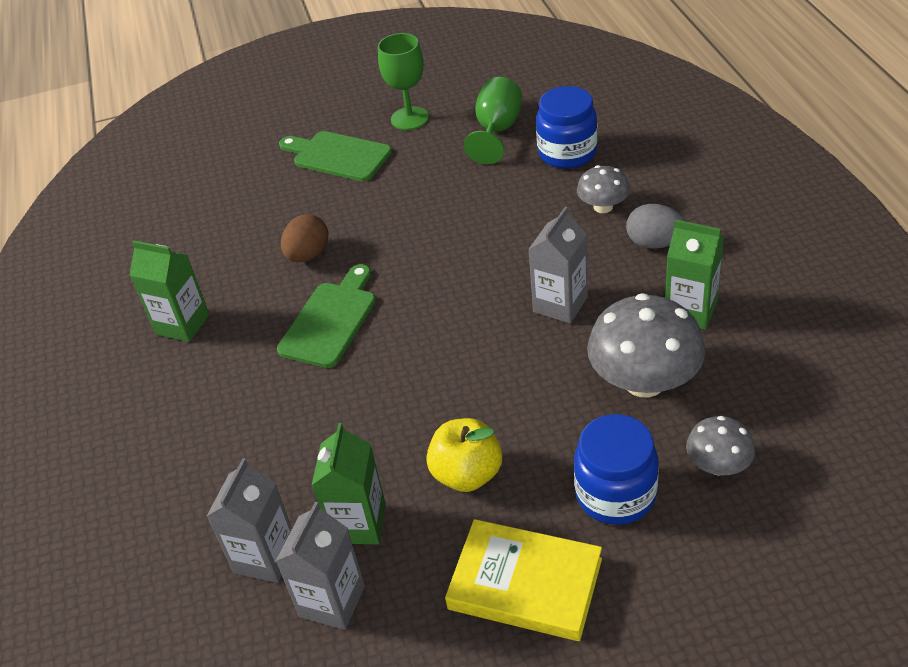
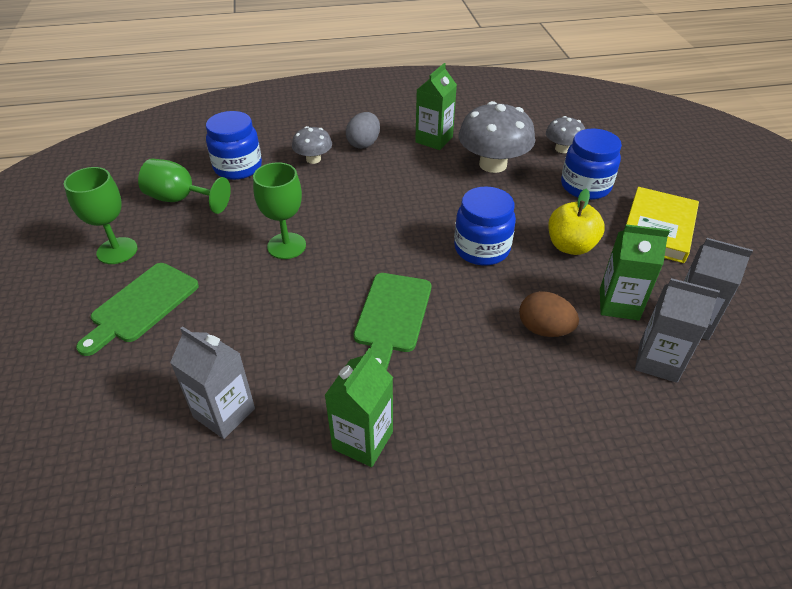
camera: 90 degrees left, 0 degrees up
(308, 255) = (292, 331): brown egg -> brown egg (544, 329)
(330, 320) = (392, 316): green cutting board -> green cutting board turned 105 degrees counterclockwise
(432, 223) = (286, 246): none -> green goblet
(449, 383) = (481, 249): none -> blue jar
(560, 304) = (412, 189): grey carton -> grey carton (224, 413)

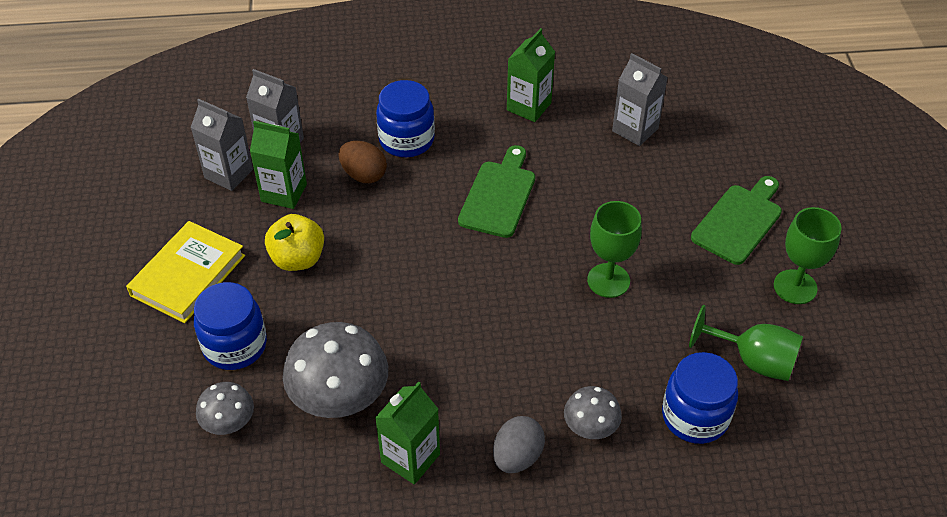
camera: 175 degrees left, 5 degrees up
(481, 249) = (395, 262): blue jar -> blue jar (406, 140)

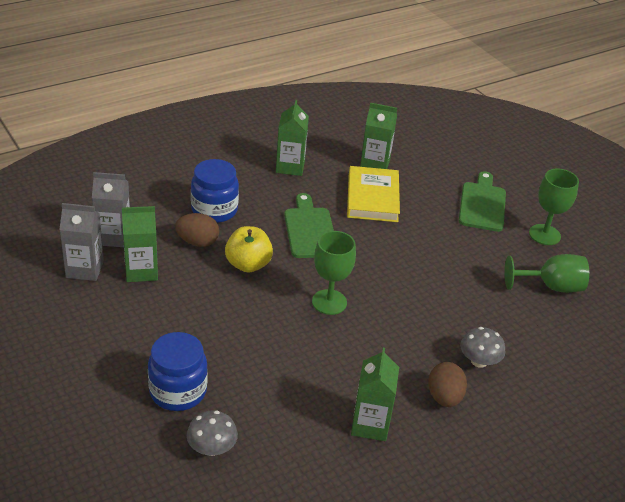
camera: 30 degrees left, 10 degrees down
(188, 275) = (101, 352): yellow book -> yellow book (372, 198)
(297, 259) = (186, 314): yellow apple -> yellow apple (248, 264)
(339, 396) = (287, 400): grey mushroom -> none
(517, 457) = (444, 397): grey egg -> brown egg
(608, 280) = (424, 264): green goblet -> green goblet (329, 302)
(635, 129) = (375, 164): grey carton -> green carton
(695, 416) = (540, 332): blue jar -> none

